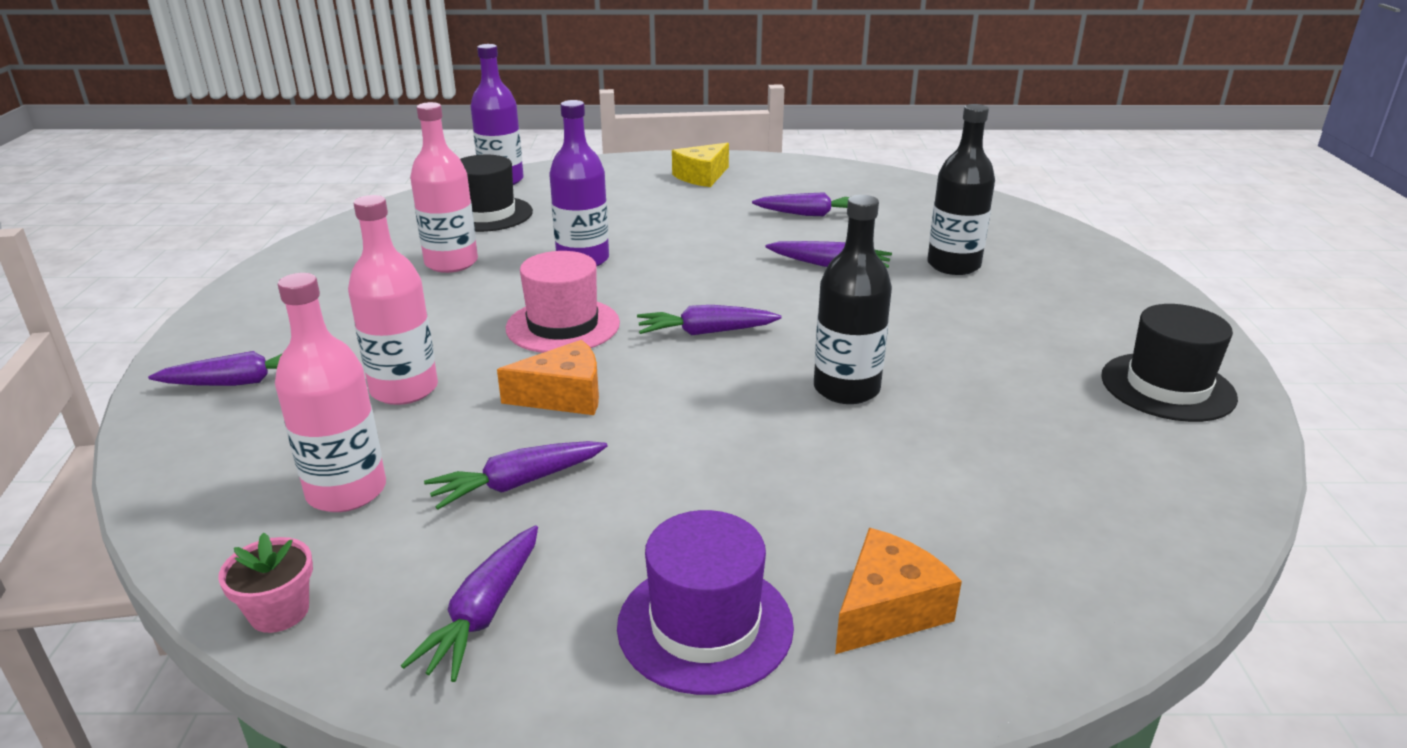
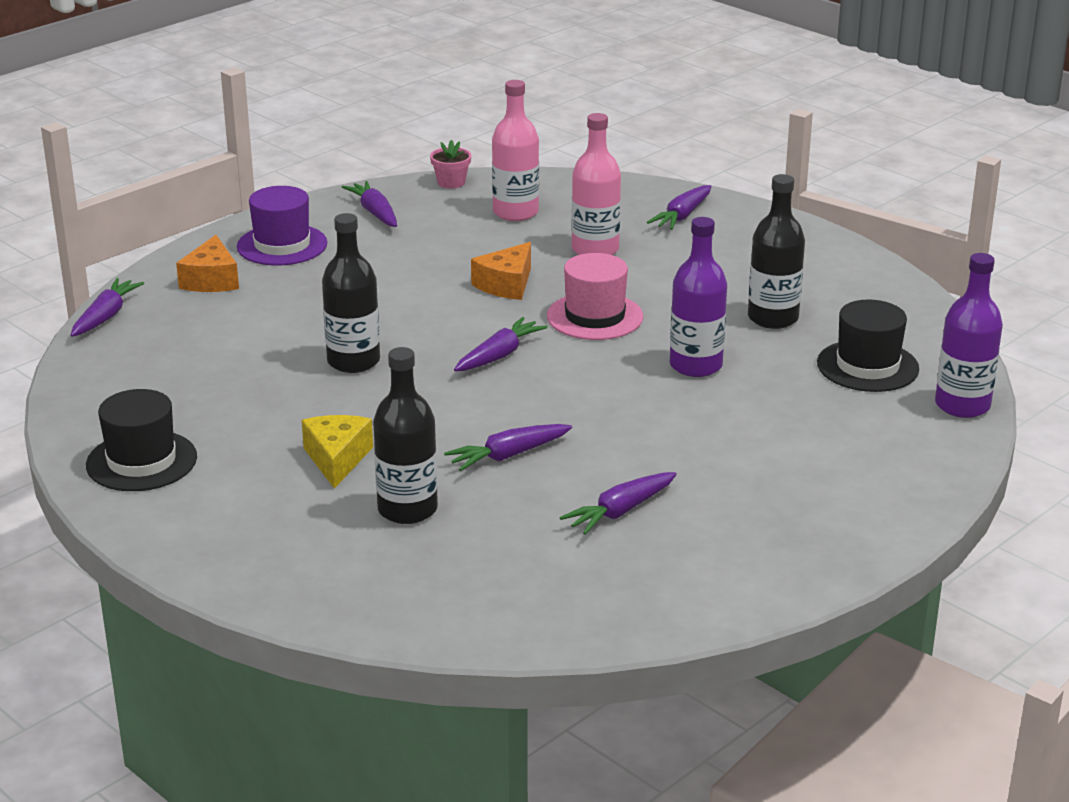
camera: 135 degrees right, 0 degrees up
(451, 263) = (773, 318): pink bottle -> black bottle
(518, 483) = (447, 246): purple carrot -> purple carrot (106, 316)
(702, 176) = (817, 512): yellow cheese -> yellow cheese (337, 459)

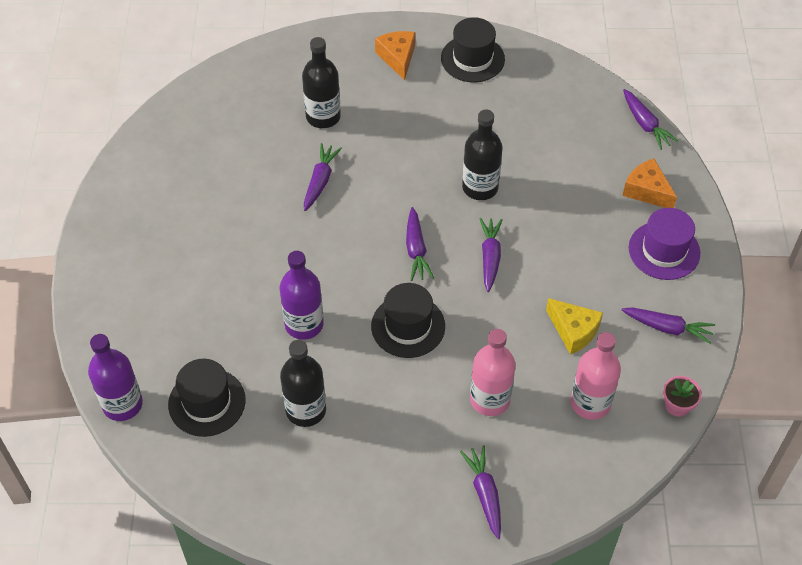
camera: 135 degrees right, 25 degrees up
(337, 459) = (393, 121): yellow cheese -> yellow cheese (573, 331)
(506, 285) = (493, 317): orange cheese -> orange cheese (397, 58)
(595, 316) = (408, 326): pink hat -> black hat
(620, 511) = (228, 184): purple carrot -> purple carrot (490, 257)

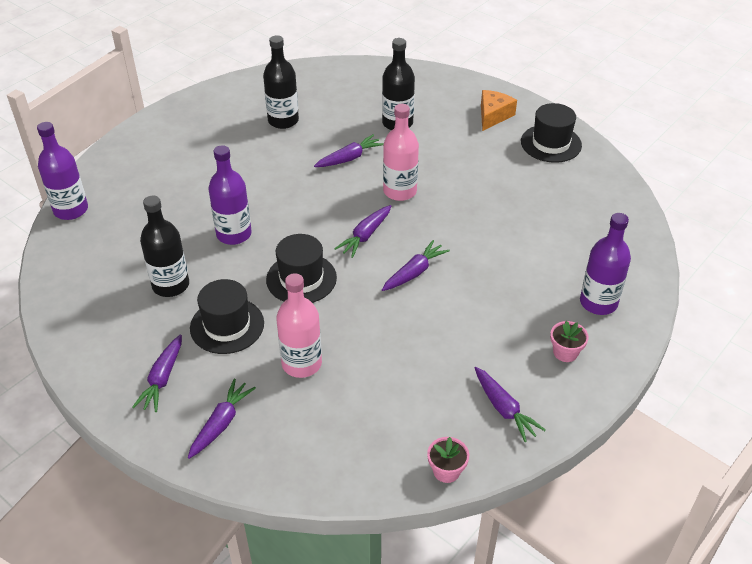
camera: 40 degrees right, 10 degrees down
(207, 402) = (118, 240): black hat -> black hat (227, 325)
(480, 187) = (460, 224): black bottle -> black bottle (283, 120)
(573, 331) = (422, 360): yellow cheese -> none
(590, 403) = (375, 418): pink bottle -> pink bottle (400, 191)
(645, 124) = (650, 257): purple carrot -> purple carrot (162, 378)
(647, 191) = (598, 302): orange cheese -> purple bottle
(664, 250) = (565, 352): purple hat -> pink flower pot

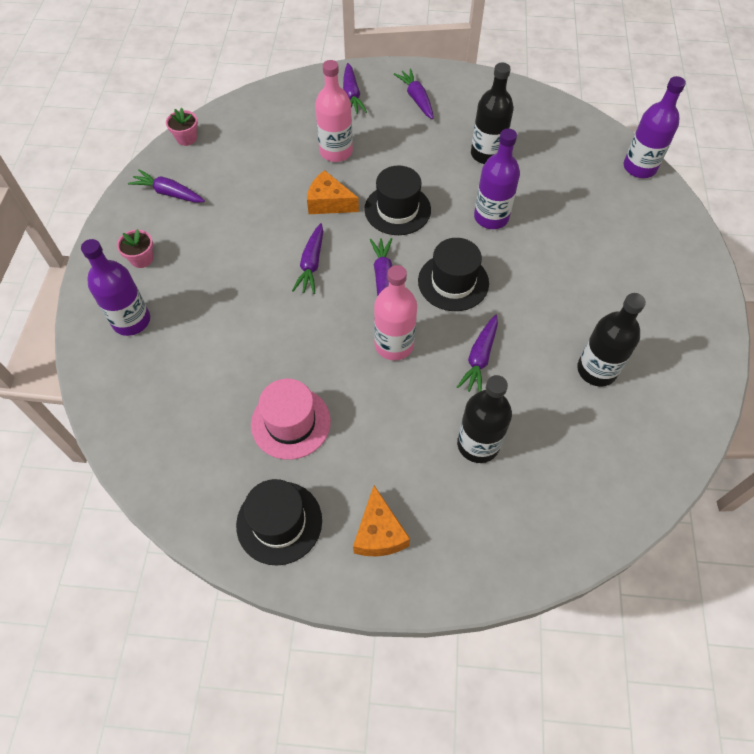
camera: 145 degrees right, 15 degrees up
(227, 325) = (413, 149): black hat -> black hat (453, 282)
(354, 315) = (329, 203): none -> orange cheese
(509, 183) = (291, 423): none -> pink hat

